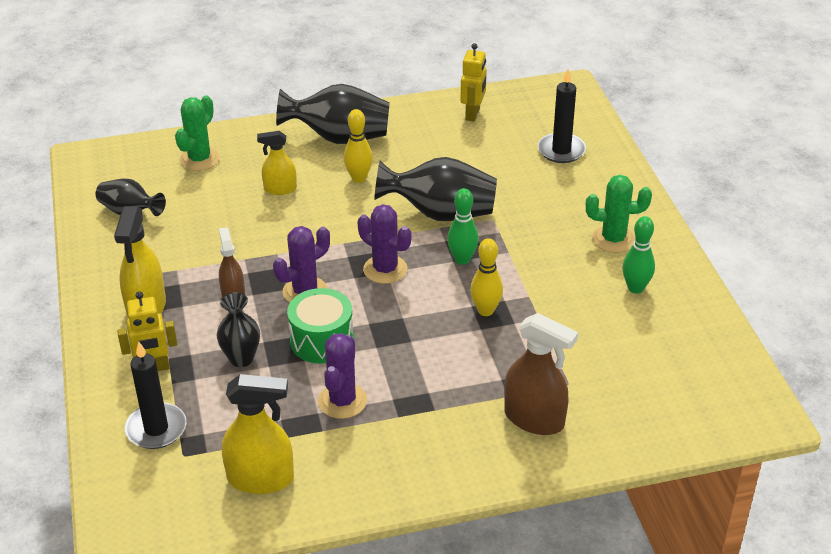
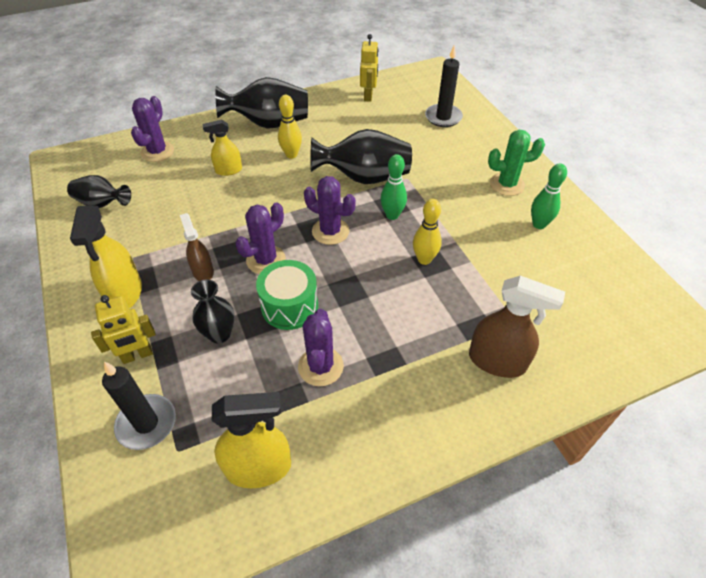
camera: 10 degrees left, 10 degrees up
(199, 159) = (157, 152): green cactus -> purple cactus

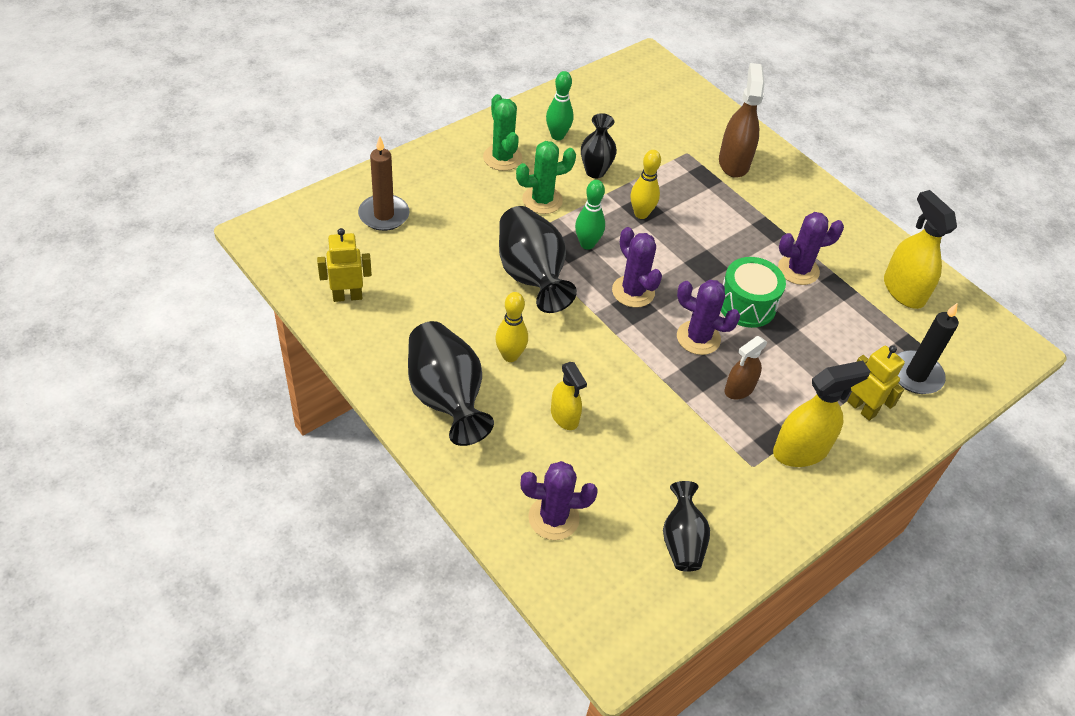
camera: 110 degrees left, 0 degrees up
(219, 334) = (805, 351): black vase -> black vase (595, 171)
(330, 231) = (633, 291): purple cactus -> purple cactus turned 45 degrees counterclockwise
(443, 117) = (384, 215): black candle -> brown candle
(450, 198) = (542, 200): none -> green cactus

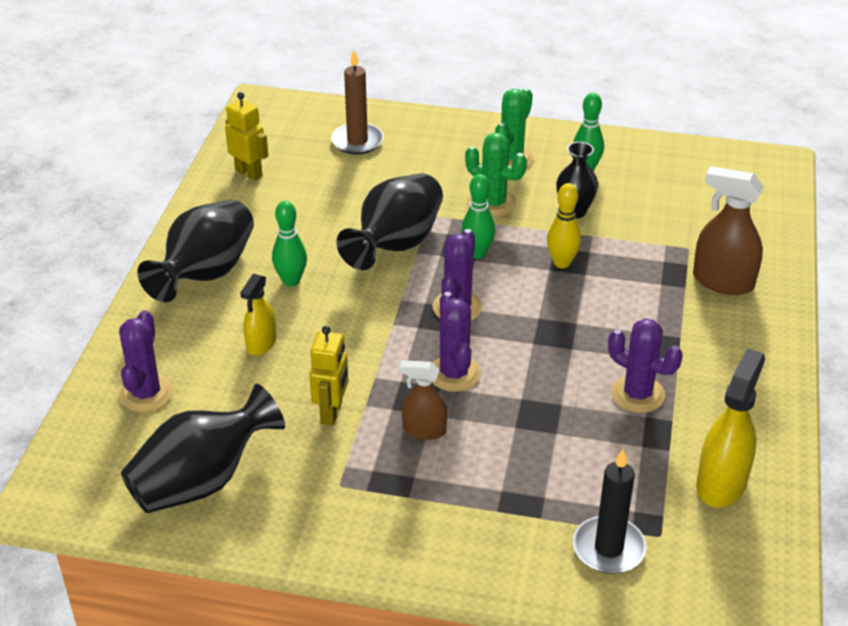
camera: 55 degrees right, 10 degrees down
(510, 356) = (291, 281): yellow bowling pin -> green bowling pin
(553, 518) = (146, 394): purple cactus -> purple cactus turned 45 degrees clockwise
(682, 540) = (202, 481): black vase -> black vase, size x1.68
(734, 162) = (722, 281): brown spray bottle -> brown spray bottle turned 120 degrees counterclockwise
(746, 305) = (539, 383): green drum -> none
(800, 451) = (397, 509): yellow spray bottle -> none
(861, 408) = (507, 527): yellow robot -> yellow robot (332, 412)

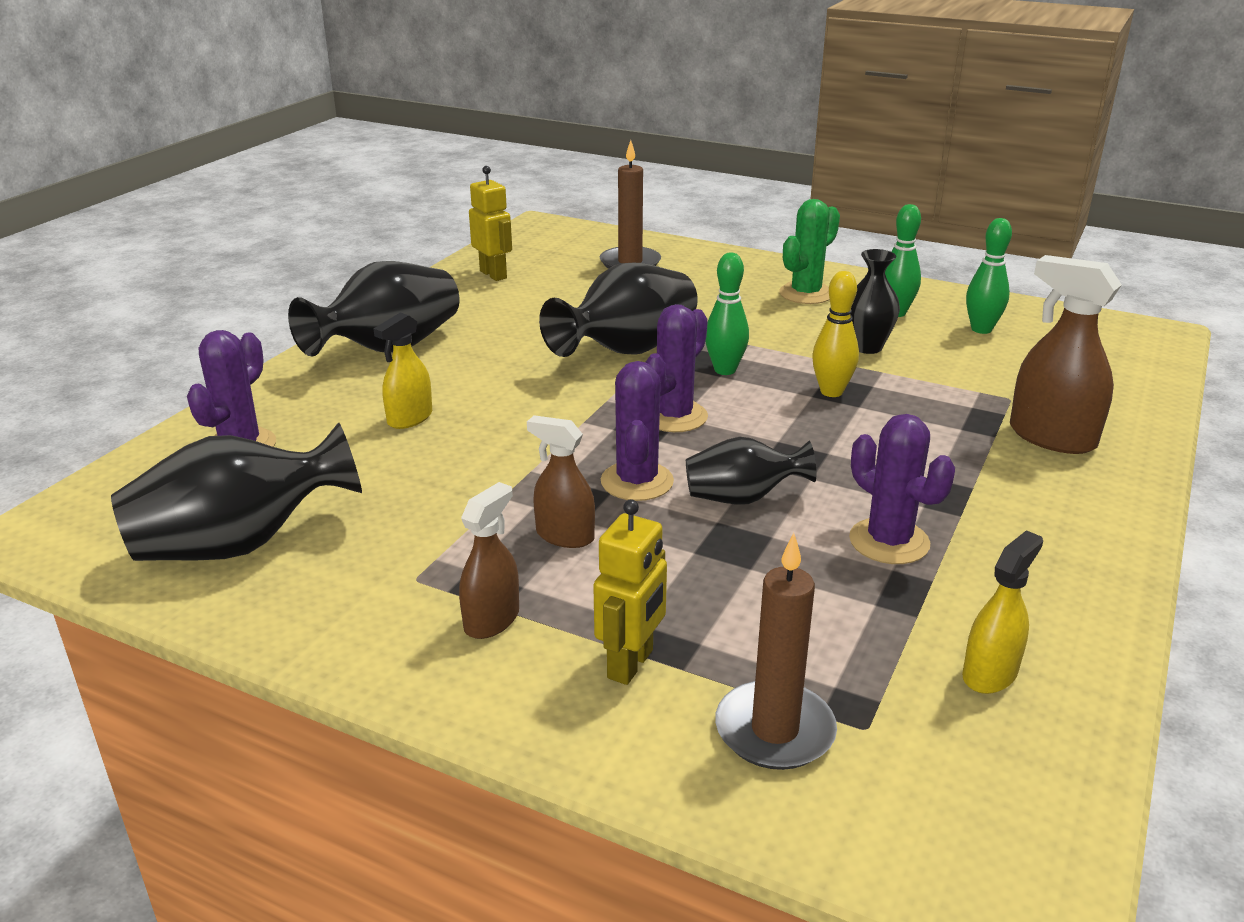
camera: 15 degrees right, 10 degrees down
(291, 281) = (483, 367): green bowling pin -> green bowling pin (981, 329)
(332, 412) = (453, 498): yellow robot -> yellow robot (631, 664)
(406, 507) = (492, 620): none -> brown spray bottle
(493, 203) = (766, 329): green cactus -> none
(531, 375) = (742, 498): none -> black vase
(608, 548) = (774, 730): black candle -> brown candle
(721, 483) = (990, 674): yellow spray bottle -> yellow spray bottle, size x0.62

